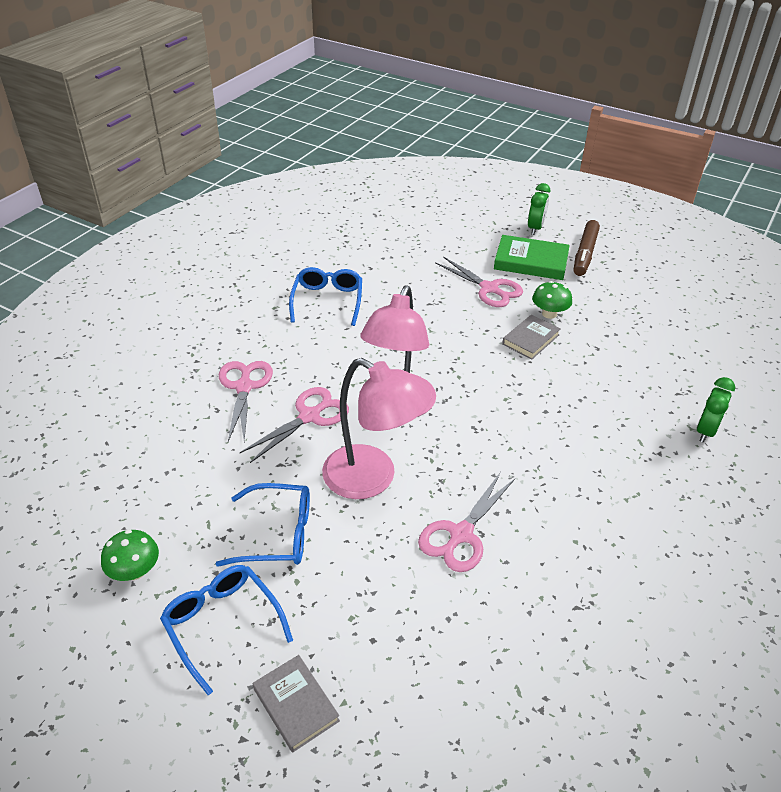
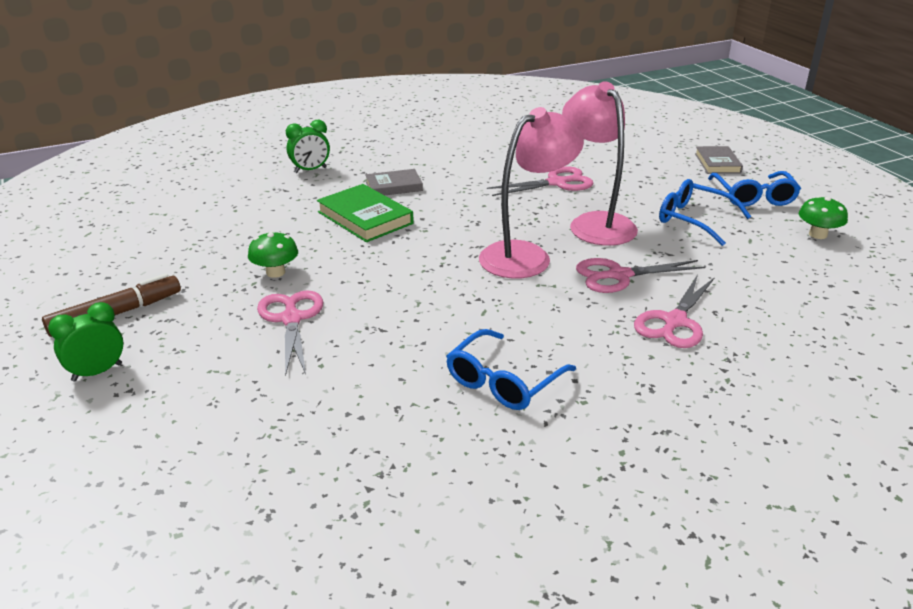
camera: 145 degrees left, 10 degrees down
(530, 339) = (332, 259): grey book -> grey book (394, 186)
(531, 262) = (191, 330): green book -> green book (365, 218)

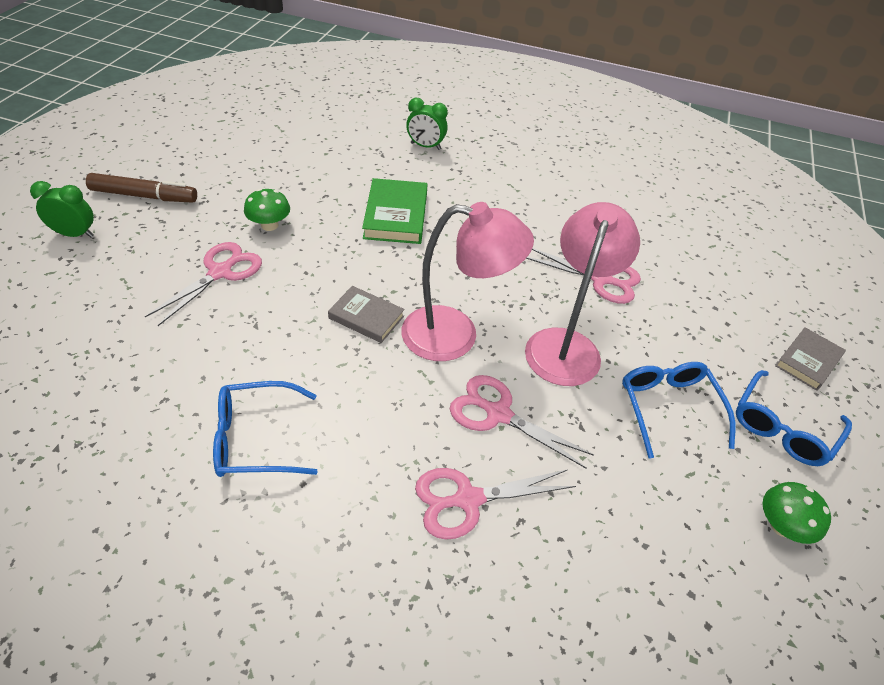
camera: 40 degrees right, 15 degrees up
(394, 186) = (461, 198): grey book -> grey book (366, 317)

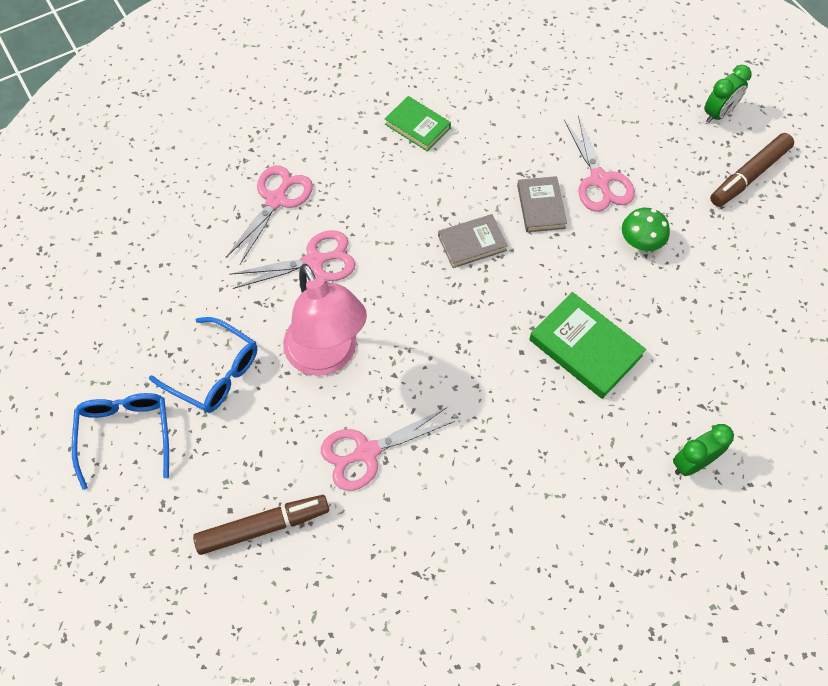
camera: 135 degrees right, 15 degrees up
(256, 439) = (417, 126): blue glasses -> green book
(456, 335) = (403, 288): pink lamp -> none
(710, 299) = (263, 527): none -> brown marker
(782, 526) = (87, 351): green mushroom -> none
(808, 361) = (140, 532): grey book -> grey book (541, 206)

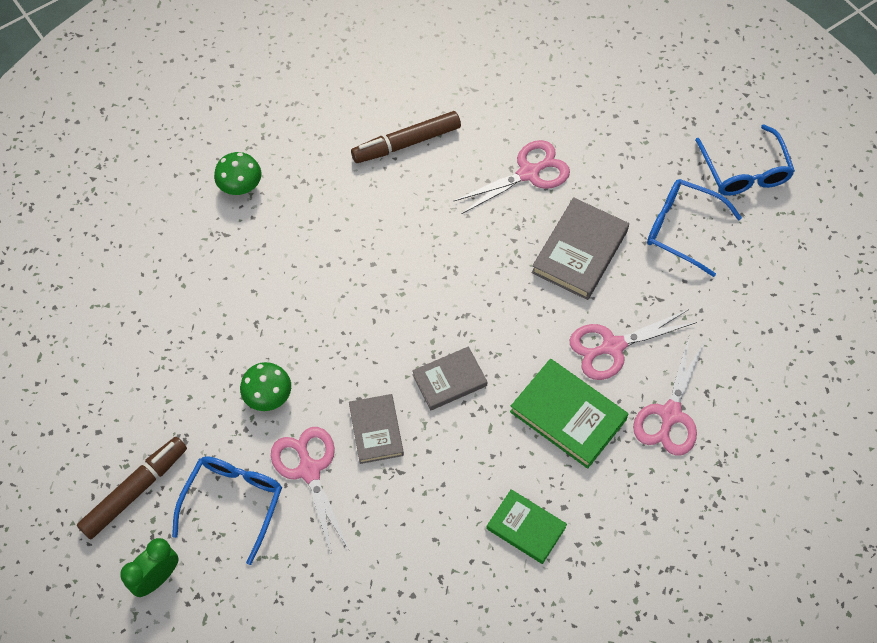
camera: 175 degrees right, 0 degrees up
(263, 527) = (605, 112): brown marker -> brown marker (406, 143)
(327, 357) = (580, 252): pink lamp -> grey book
(585, 348) = (332, 279): green book -> green book (568, 415)
(663, 160) = (233, 503): none -> blue glasses
(692, 463) = (240, 186): green clock -> green mushroom

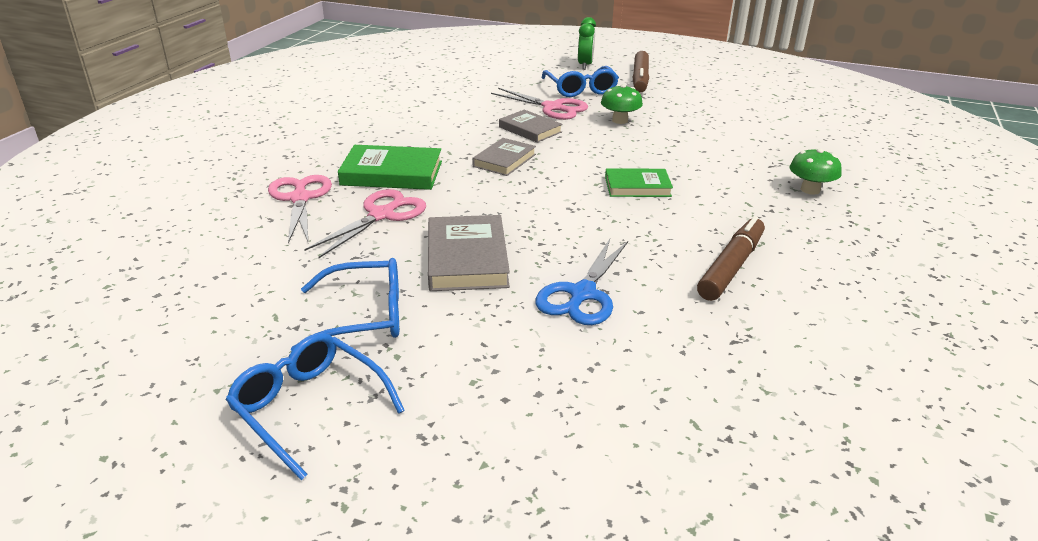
camera: 145 degrees right, 30 degrees down
(526, 528) = (382, 128): green book -> green book (637, 187)
(529, 173) = (582, 294): pink scissors -> blue scissors

